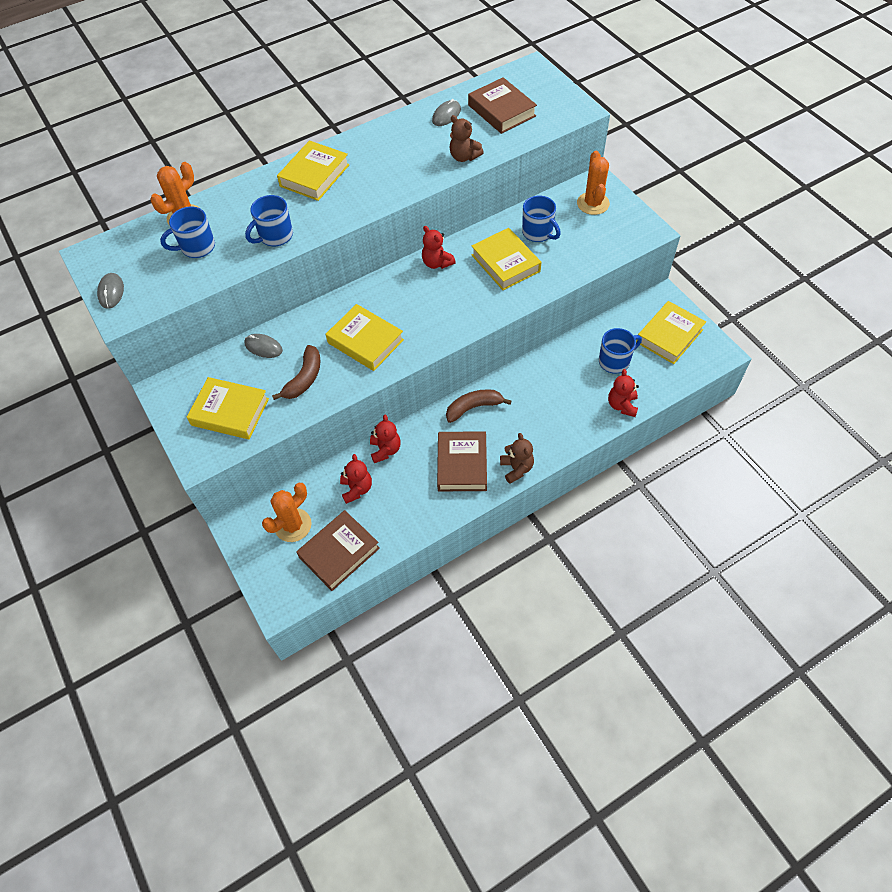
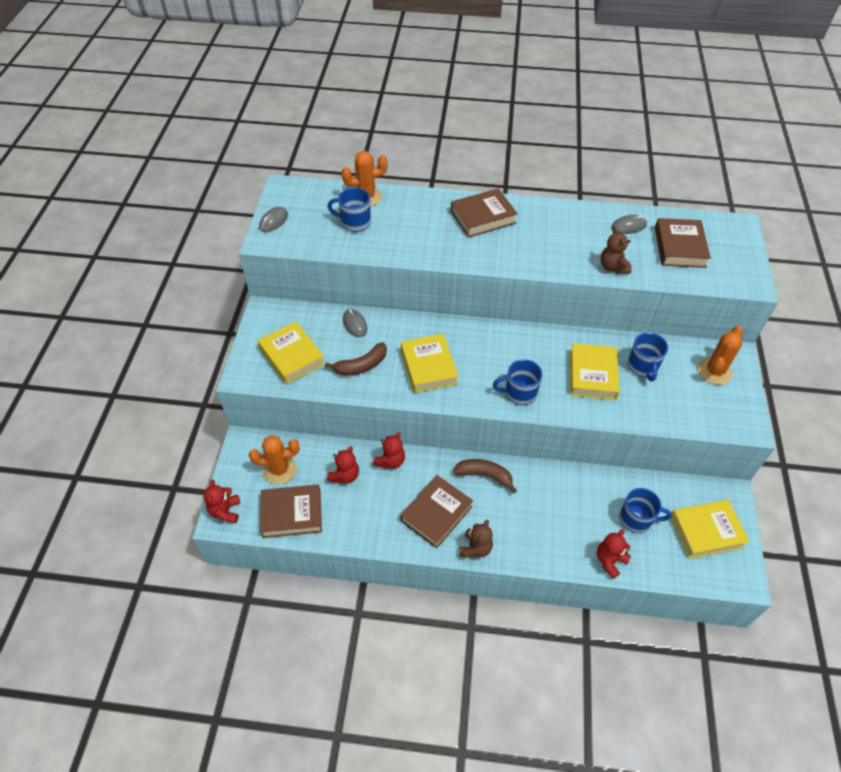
camera: 35 degrees right, 5 degrees down
(275, 236) = (413, 246): blue mug -> blue mug (519, 393)
(314, 175) = (483, 217): yellow book -> brown book
(437, 263) = (536, 340): red teddy bear -> red teddy bear (225, 511)

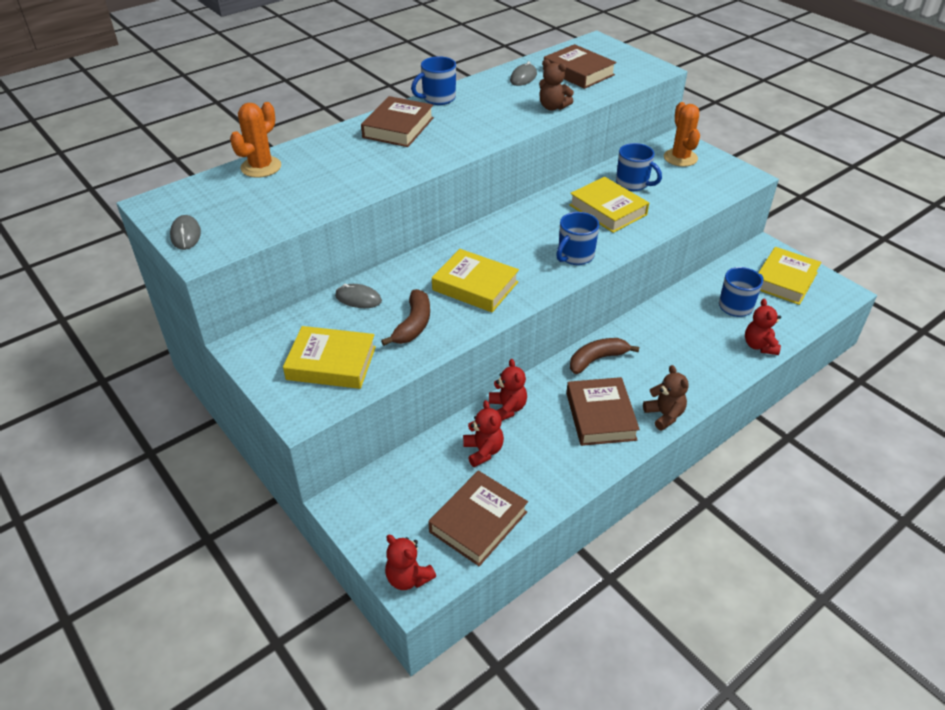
camera: 45 degrees left, 10 degrees down
(280, 469) = (413, 496): orange cactus -> none
(354, 223) = (280, 191): blue mug -> blue mug (438, 98)

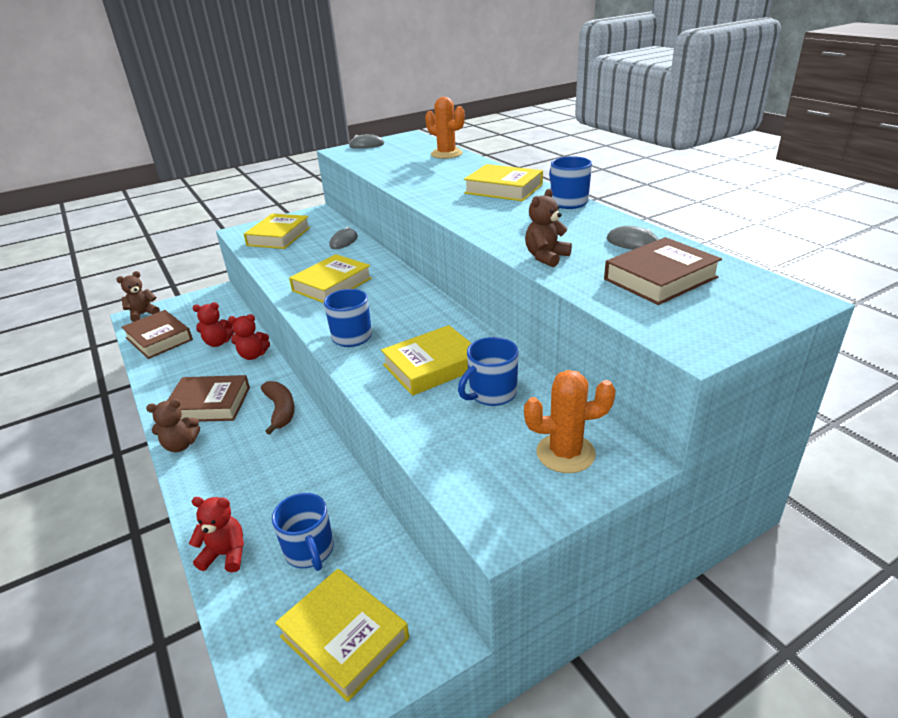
camera: 100 degrees right, 10 degrees down
(398, 127) = (503, 189): brown book -> yellow book
(408, 578) = (143, 314): red teddy bear -> brown teddy bear
(413, 325) = (299, 261): brown banana -> none

